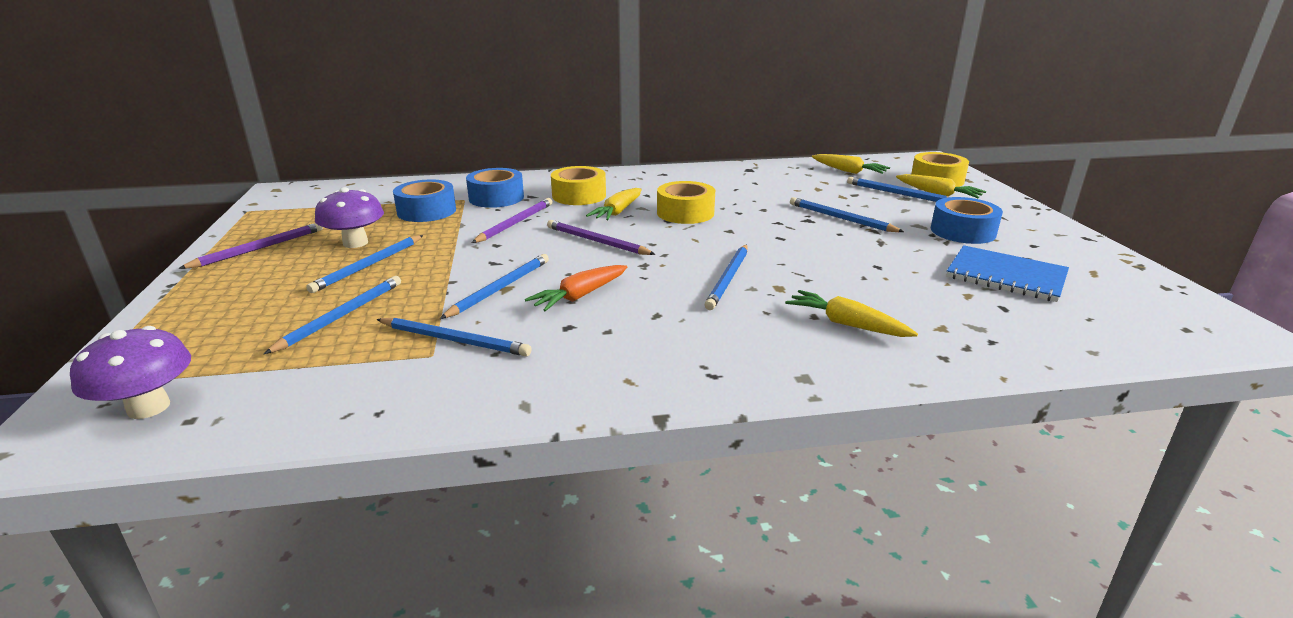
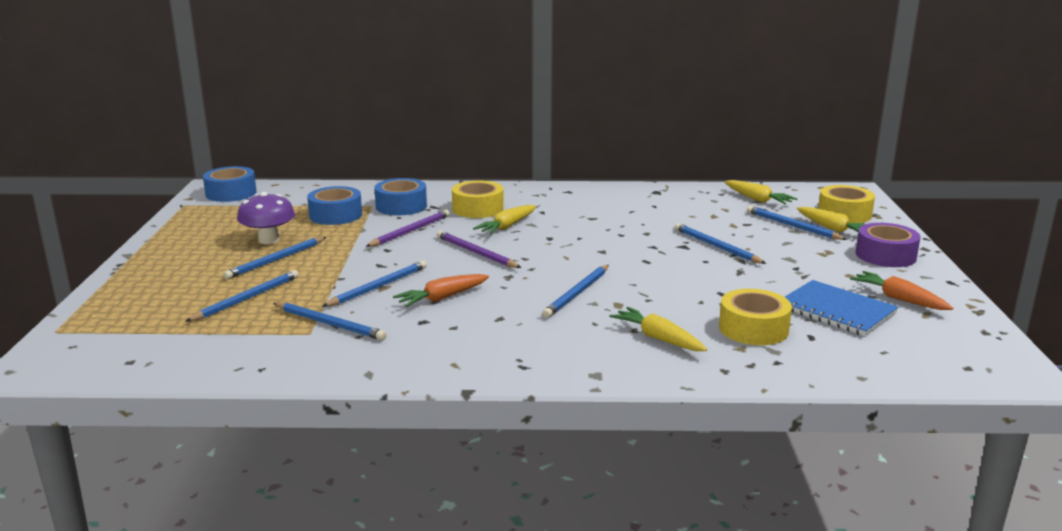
camera: 10 degrees right, 5 degrees down
(149, 407) = (103, 351): purple mushroom -> none
(259, 248) = (190, 239): purple pencil -> none
(685, 213) = (569, 232): yellow tape -> yellow tape (753, 329)
(962, 231) = (828, 267): blue tape -> blue tape (231, 193)
(1006, 216) = (885, 255): none -> purple tape
(1055, 259) = (899, 299): none -> orange carrot

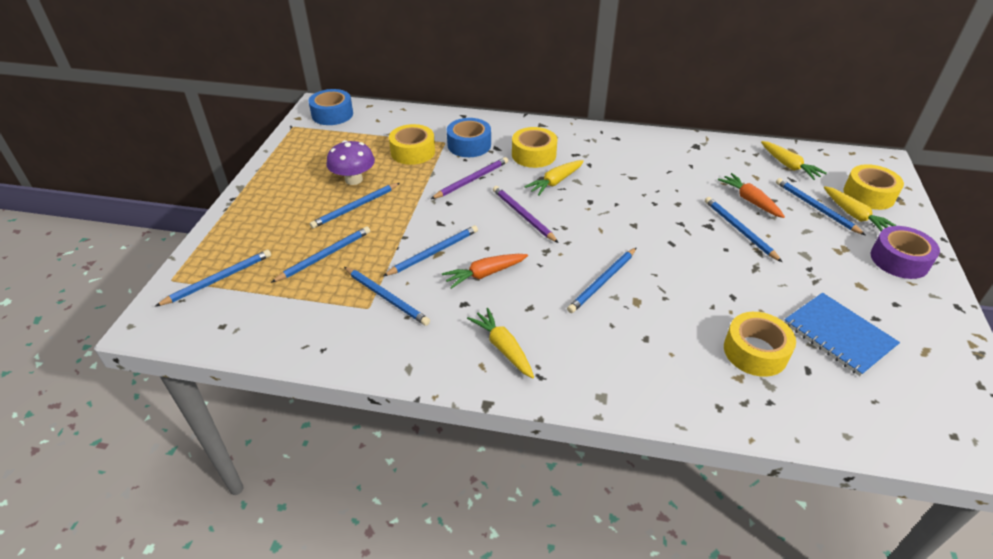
camera: 10 degrees right, 20 degrees up
(117, 326) = (218, 279): none -> blue pencil
(335, 215) = (413, 152): blue tape -> yellow tape
(658, 338) = (665, 354): yellow carrot -> yellow carrot (503, 348)
(899, 299) = (902, 326): orange carrot -> orange carrot (750, 201)

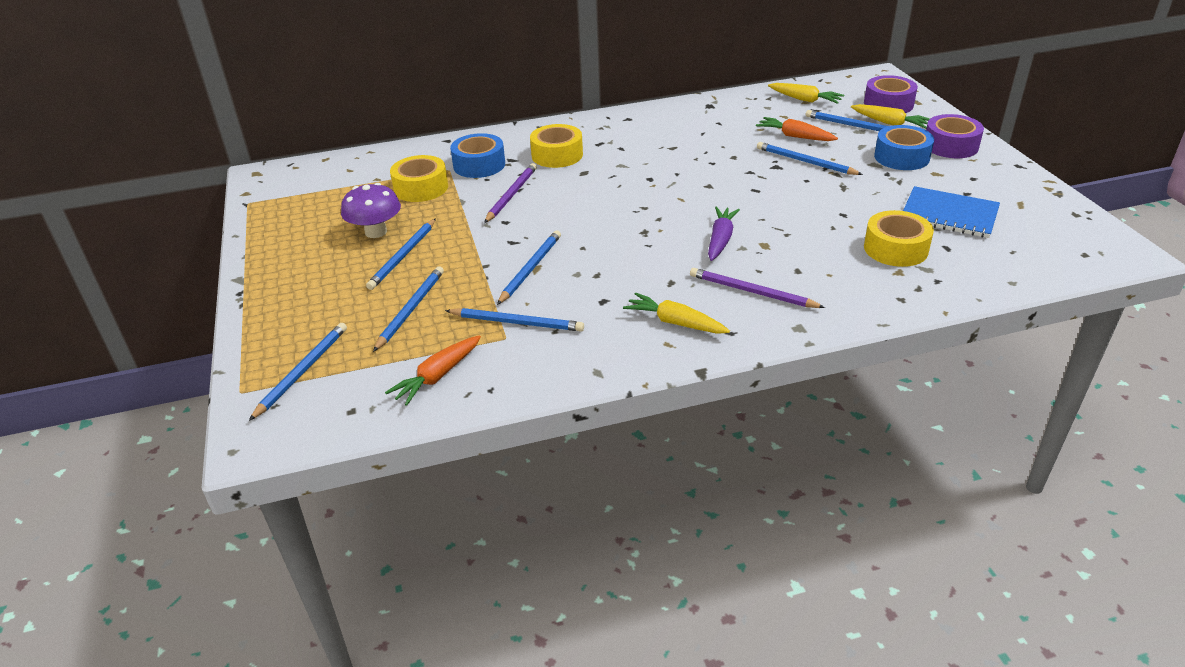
camera: 25 degrees left, 5 degrees down
(332, 114) = (287, 178): blue tape -> blue tape (901, 157)
(485, 274) = (601, 270): orange carrot -> orange carrot (437, 376)
(523, 215) = (594, 209): purple pencil -> purple pencil (752, 292)
(555, 182) = (601, 172): yellow carrot -> none
(602, 282) = (720, 240): blue pencil -> purple carrot
(869, 195) = (888, 104): yellow tape -> purple tape

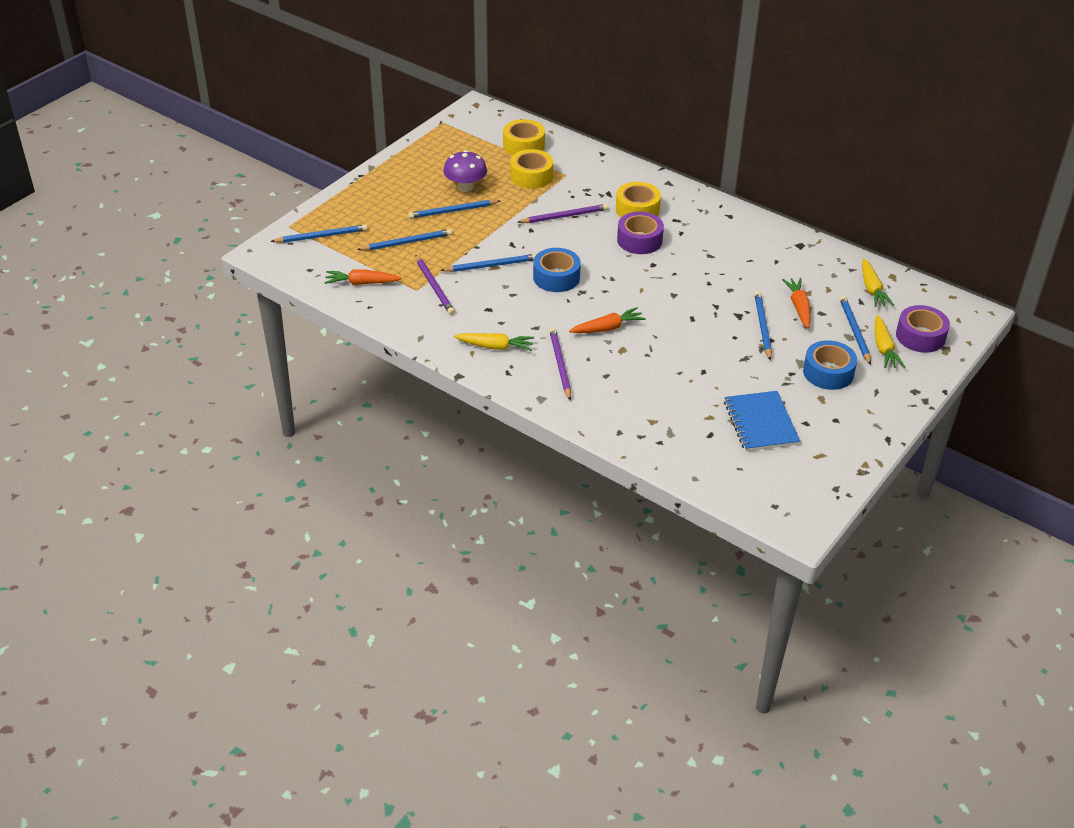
camera: 50 degrees right, 5 degrees up
(479, 165) = (586, 184): blue tape -> blue tape (556, 277)
(517, 322) = (434, 287): blue pencil -> purple pencil
(675, 322) = (495, 346): yellow carrot -> yellow carrot turned 105 degrees clockwise
(720, 240) = (607, 328): purple carrot -> orange carrot
(895, 249) = (681, 411): yellow tape -> yellow tape (523, 145)
(950, 146) = (880, 393): purple tape -> purple tape (639, 240)

